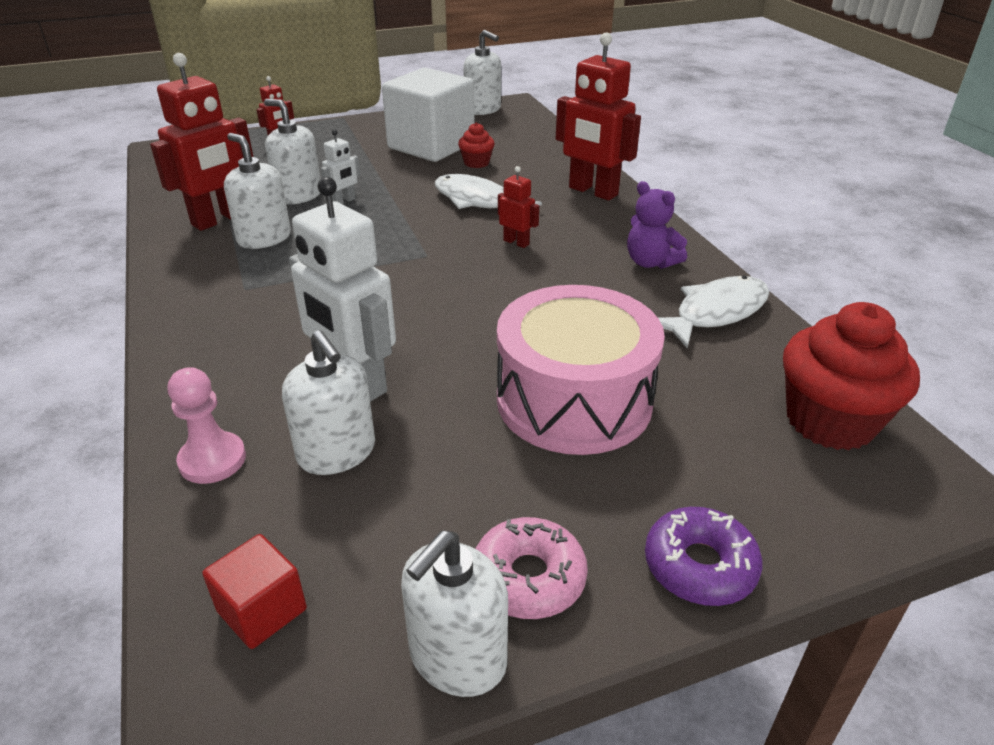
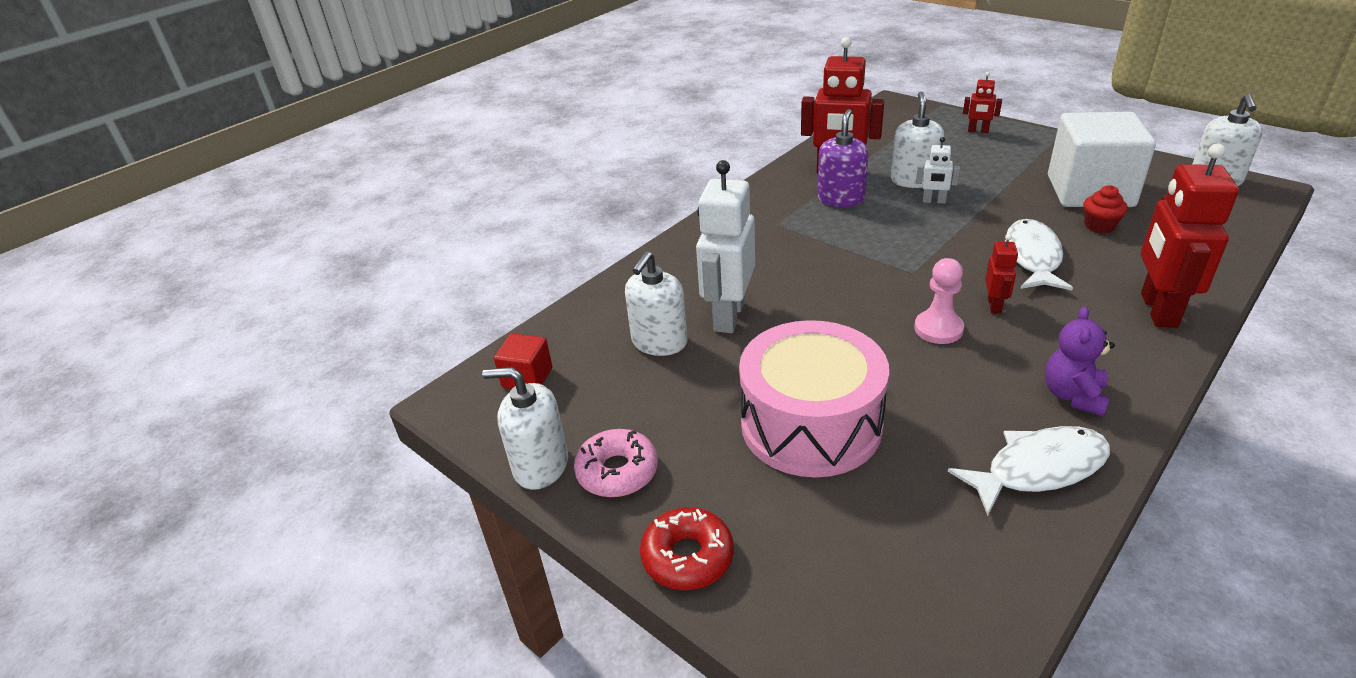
camera: 65 degrees right, 0 degrees up
(212, 460) = (615, 302): pink pawn -> pink pawn (938, 329)
(264, 238) = (840, 199): white soap dispenser -> purple soap dispenser
(699, 566) = (687, 557): purple donut -> red donut
(716, 313) = (1038, 469): white fish -> white fish turned 45 degrees counterclockwise
(830, 421) = (944, 602): red cupcake -> none

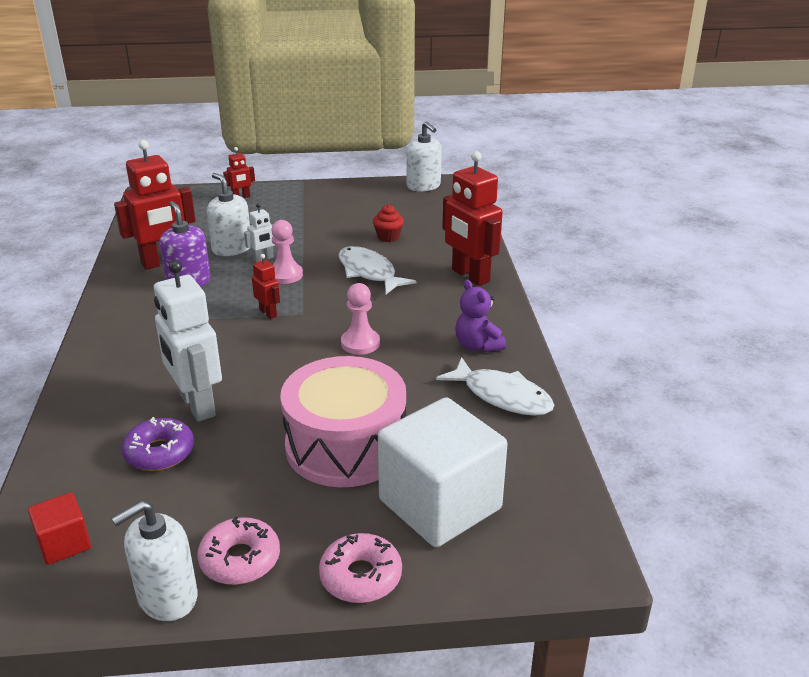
camera: 50 degrees left, 5 degrees down
(659, 342) = (159, 452): white soap dispenser -> purple donut
(687, 557) = (361, 576): red donut -> pink donut
(938, 226) = (285, 275): none -> pink pawn
(994, 305) = (379, 313): red robot -> red robot (268, 313)
(1038, 469) = (502, 396): white fish -> white fish turned 105 degrees clockwise
(1090, 191) = (360, 216): white cube -> white cube (440, 504)

